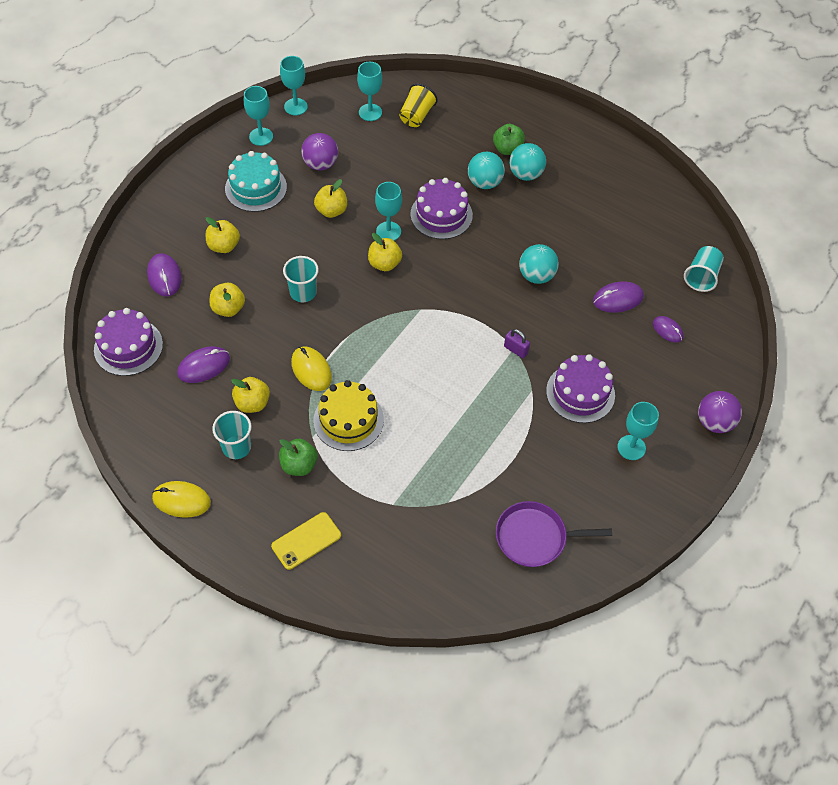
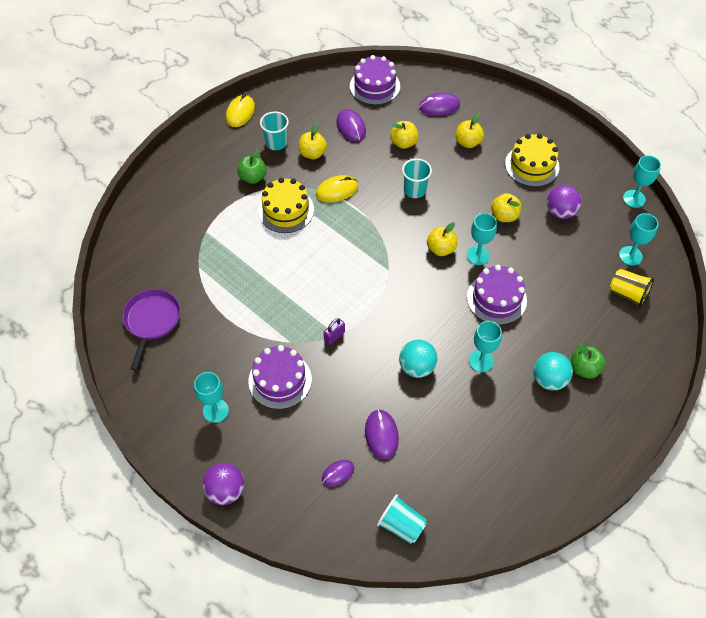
camera: 100 degrees right, 0 degrees up
(256, 188) = (532, 165): turquoise cake -> yellow cake
(261, 137) = (593, 172): turquoise goblet -> turquoise goblet (481, 361)
(306, 541) = (190, 178): yellow phone -> none
(484, 183) = (537, 340): turquoise ball -> none

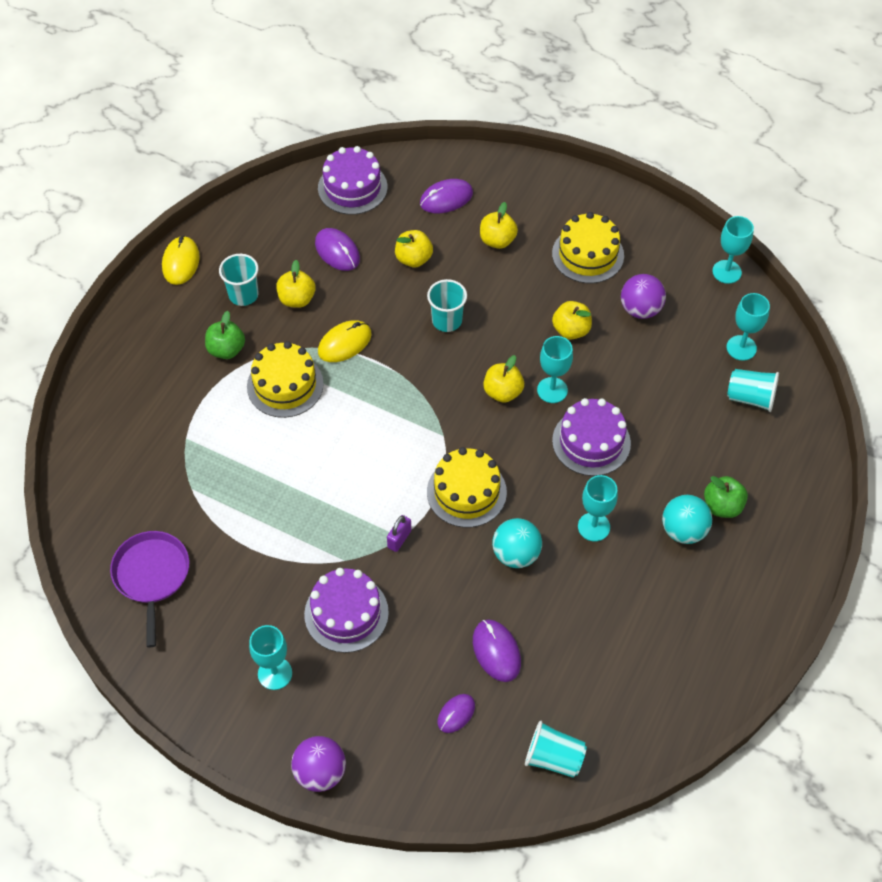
camera: 15 degrees left, 0 degrees up
(393, 314) = (466, 492): none -> yellow cake
(627, 293) = (750, 398): yellow cup -> turquoise cup

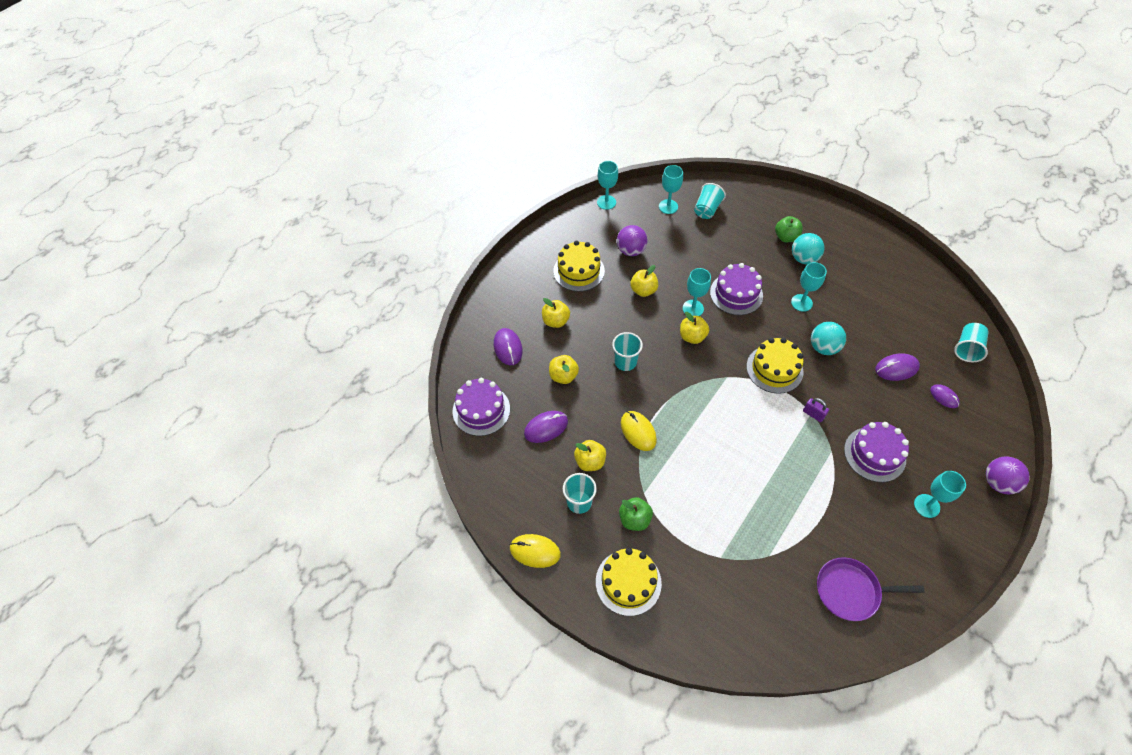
camera: 80 degrees left, 0 degrees up
(285, 385) = (674, 477): yellow cake -> yellow cake (628, 582)

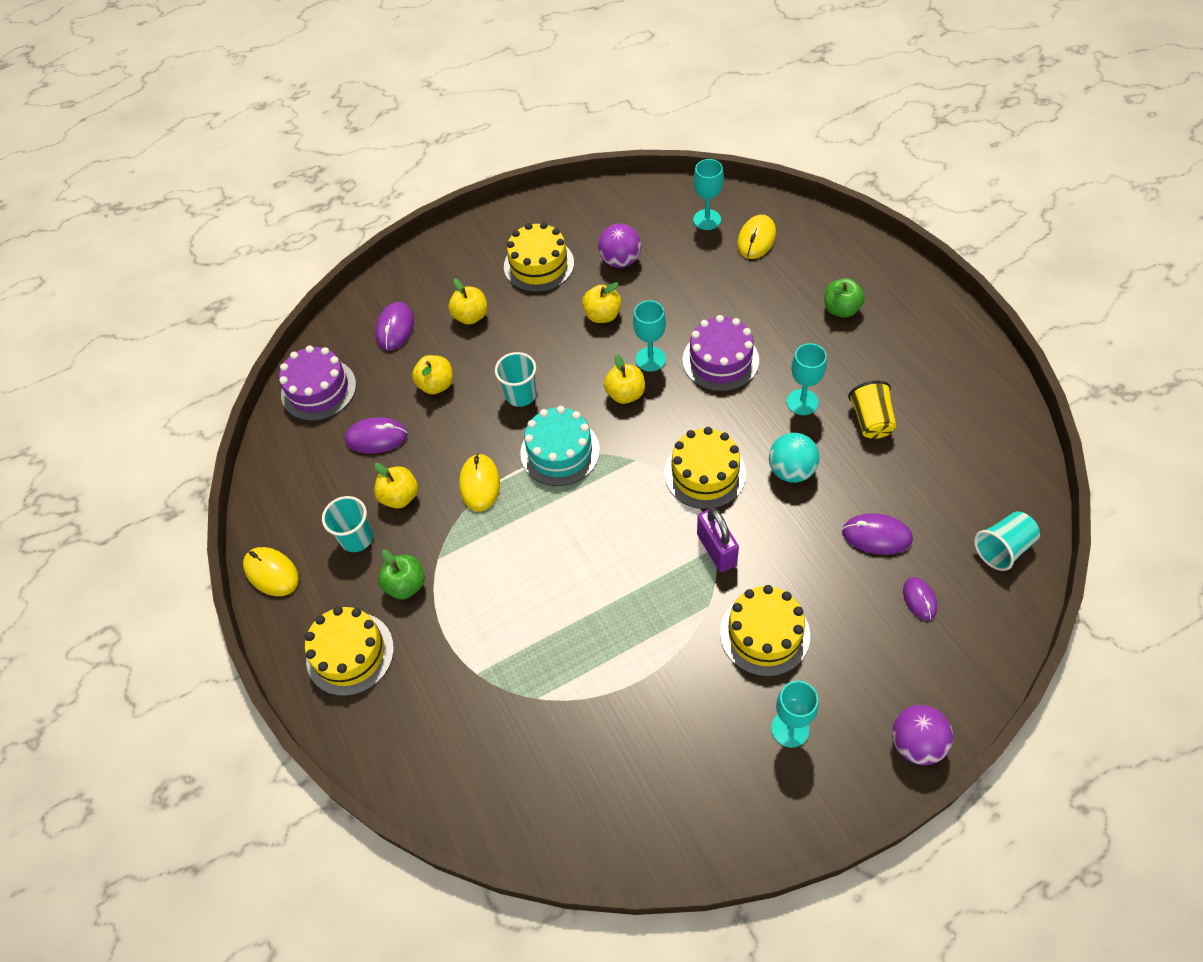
camera: 30 degrees right, 0 degrees up
(606, 202) = (630, 190): turquoise goblet -> none
(676, 390) = (560, 451): none -> turquoise cake
(707, 209) = (756, 239): turquoise cup -> yellow mouse
(803, 259) = (846, 345): turquoise ball -> none
(813, 414) = (716, 550): purple padlock -> purple padlock, size x1.64
(847, 300) = (871, 420): none -> yellow cup
(850, 591) = (610, 787): purple pan -> none
(874, 454) = (764, 633): purple cake -> yellow cake

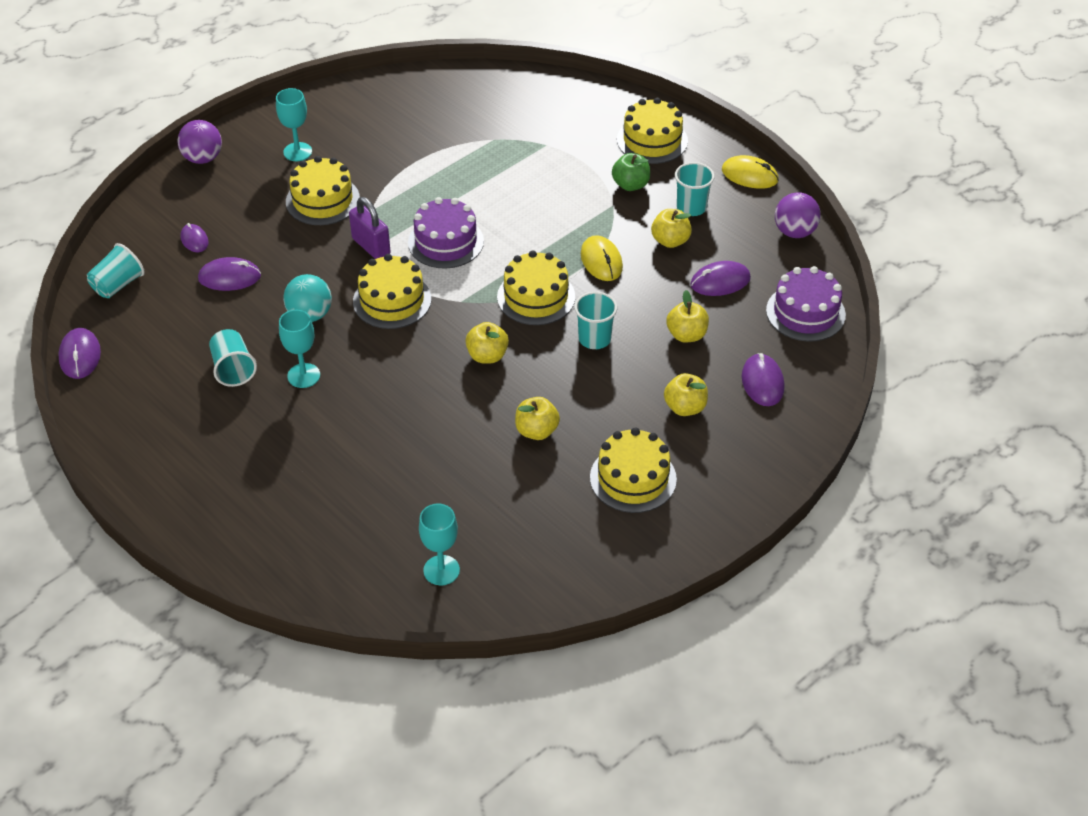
camera: 160 degrees right, 10 degrees down
(560, 451) = (536, 297): turquoise cake -> yellow cake
(620, 260) = (536, 498): purple ball -> purple ball (794, 232)
(650, 359) = (470, 393): turquoise goblet -> none
(720, 360) = (394, 403): purple cake -> purple cake (446, 242)
(756, 239) = (374, 552): yellow mouse -> none
(841, 309) = (265, 479): green apple -> none
(871, 420) = (233, 369): yellow cup -> turquoise cup
(1030, 462) = (80, 356): none -> purple mouse

